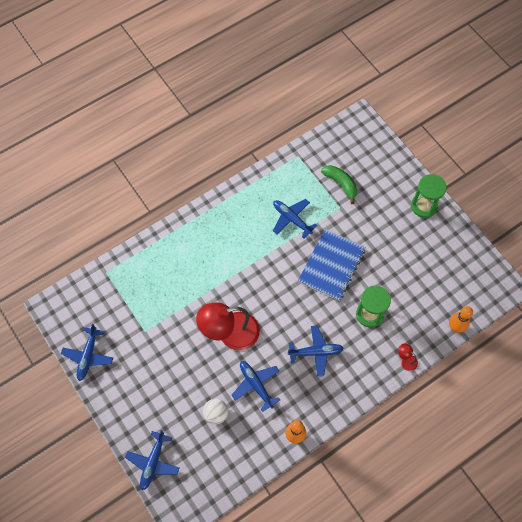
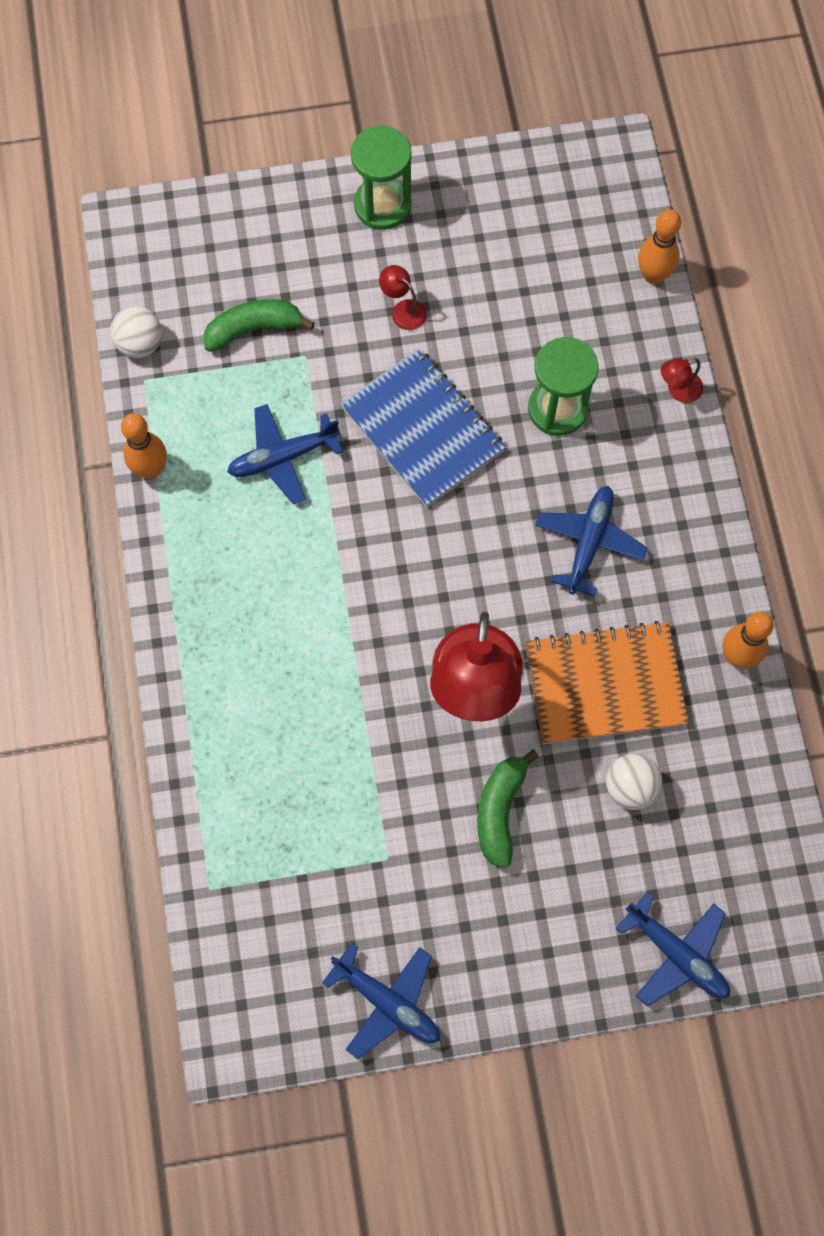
camera: 65 degrees left, 5 degrees up
(183, 366) = (500, 810): none -> green banana
(256, 385) = (604, 684): blue plane -> orange notebook
(262, 175) = (151, 469): none -> orange bowling pin
(312, 147) = (140, 344): none -> white ball
(381, 235) = (403, 310): none -> red lamp

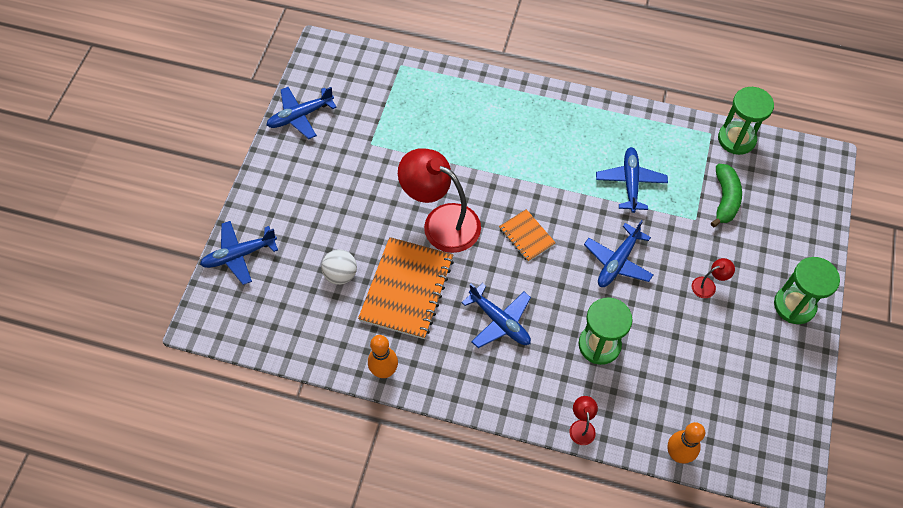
camera: 115 degrees right, 10 degrees down
(140, 344) = (736, 139): white ball -> green hourglass
(151, 469) = (650, 117): orange bowling pin -> none
(423, 429) = (617, 262): blue notebook -> blue plane
(440, 561) = (526, 236): none -> orange notebook
(500, 810) = (365, 205): green banana -> none

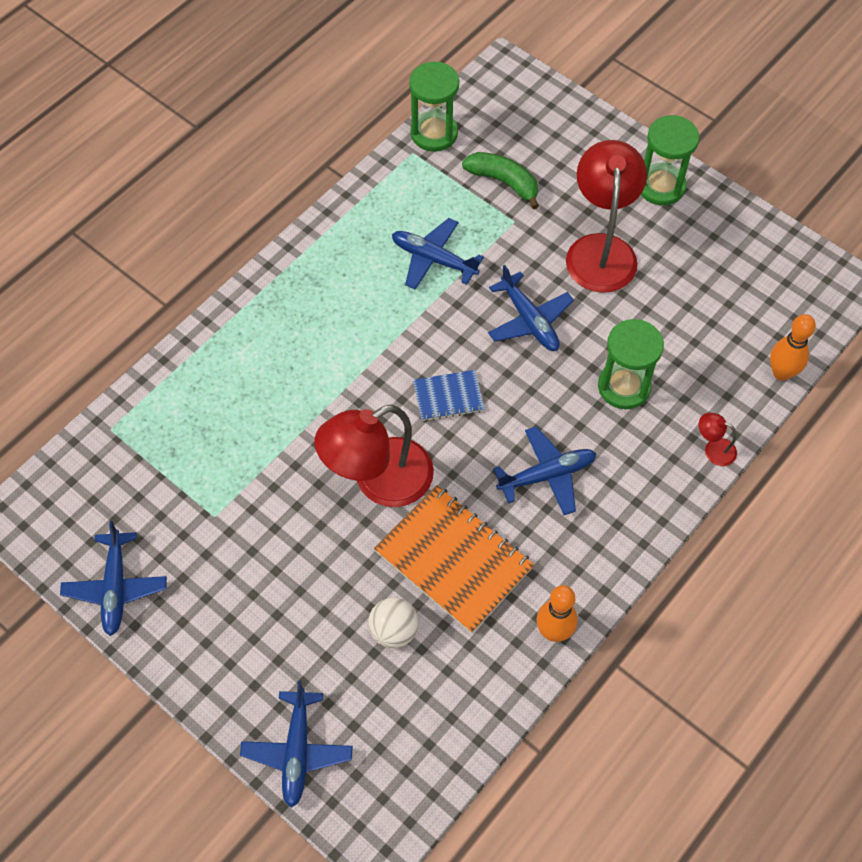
camera: 65 degrees left, 0 degrees up
(526, 236) = (448, 397): orange notebook -> blue notebook
(708, 285) = (601, 250): red lamp -> red lamp, size x2.43

